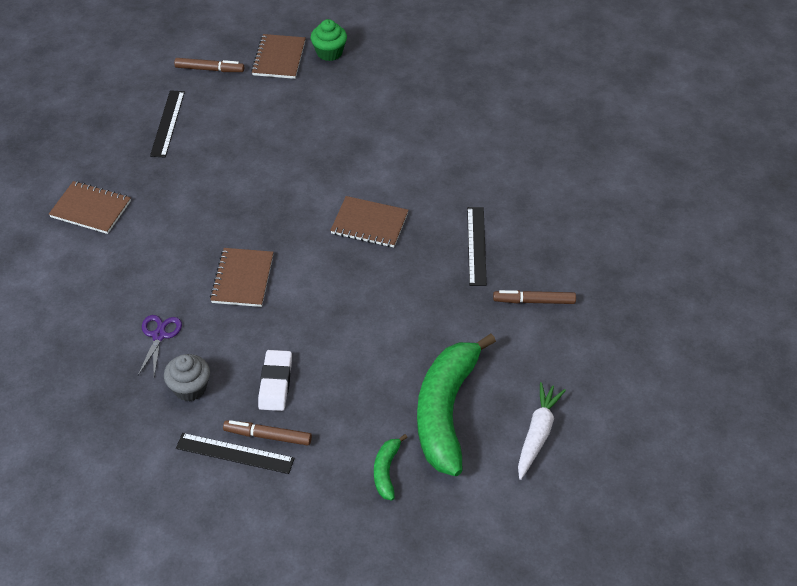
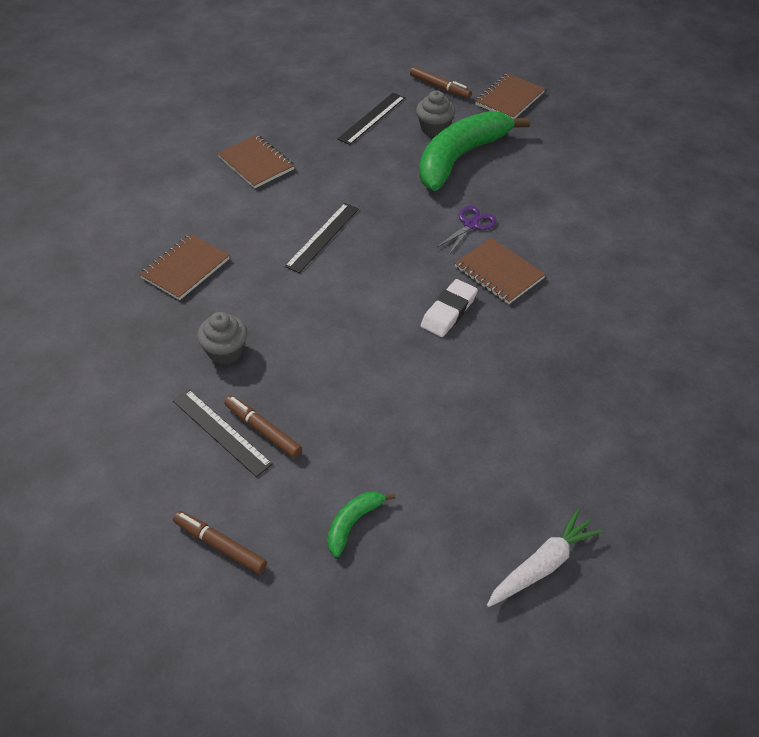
camera: 30 degrees right, 0 degrees up
(159, 335) = (233, 292): purple scissors -> purple scissors (471, 224)
(231, 112) = (434, 128): none -> grey cupcake
(242, 279) = (343, 274): brown notebook -> brown notebook (185, 268)
(275, 383) = (305, 383): white eraser -> white eraser (448, 311)
(329, 52) = (560, 109): green cupcake -> none
(446, 411) = (456, 491): green banana -> green banana (460, 157)
(476, 246) = (597, 337): black ruler -> black ruler (323, 237)
(534, 301) = (626, 420): brown marker -> brown marker (220, 546)

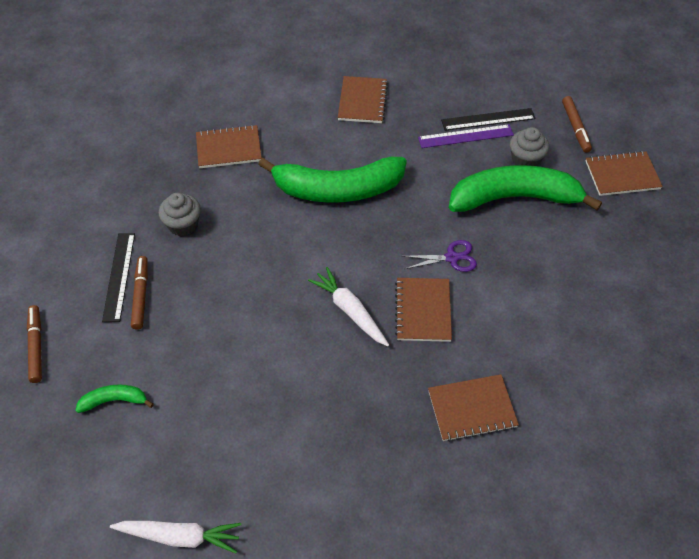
camera: 45 degrees right, 5 degrees up
(323, 237) = (337, 189): black ruler -> green banana
(371, 139) = (465, 136): none -> purple ruler
(448, 311) = (350, 311): white eraser -> white carrot
(614, 308) = (472, 409): none -> brown notebook

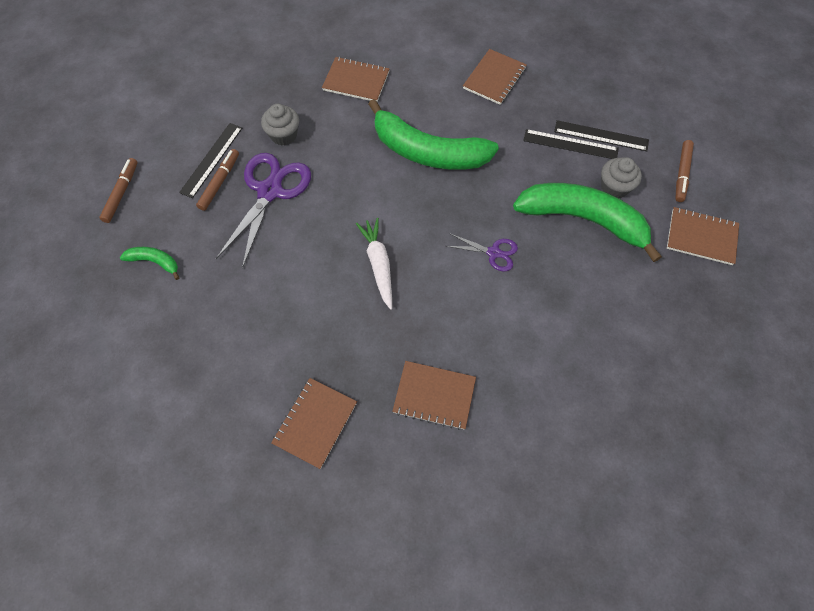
camera: 25 degrees right, 10 degrees up
(180, 536) = (144, 394): white carrot -> none
(199, 284) = (270, 191): none -> purple scissors
(423, 311) = (441, 290): brown notebook -> brown notebook (315, 423)
(465, 136) = (570, 144): purple ruler -> black ruler

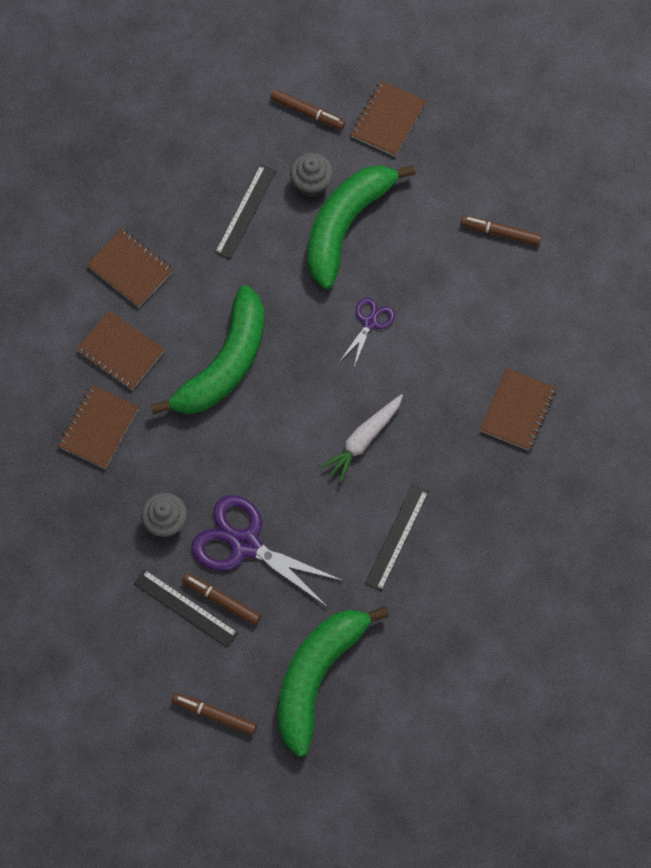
camera: 80 degrees left, 5 degrees up
(155, 262) = (317, 676): green banana -> green banana, size x2.31
(315, 423) = (528, 524): brown notebook -> brown notebook (120, 351)
(378, 264) = (363, 440): white carrot -> white carrot turned 45 degrees counterclockwise
(601, 136) = (240, 177): black ruler -> black ruler (396, 537)
(620, 353) = (501, 233): none -> brown marker

